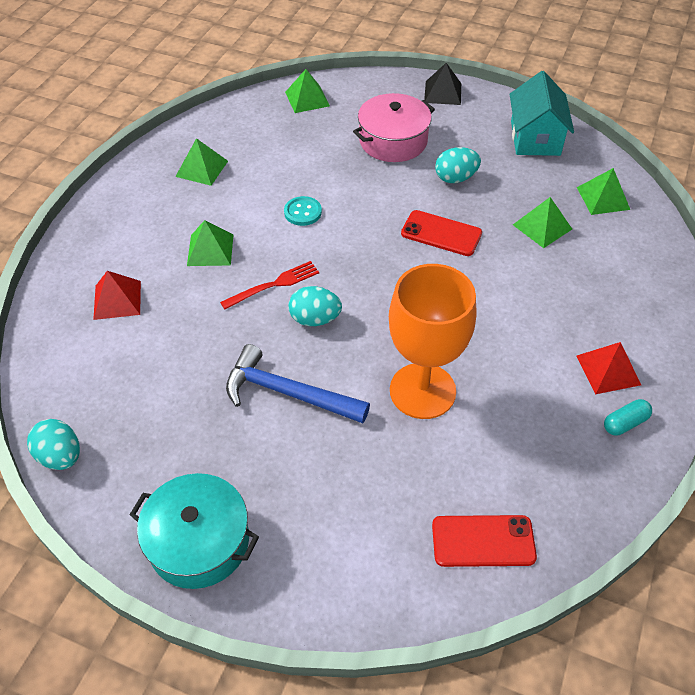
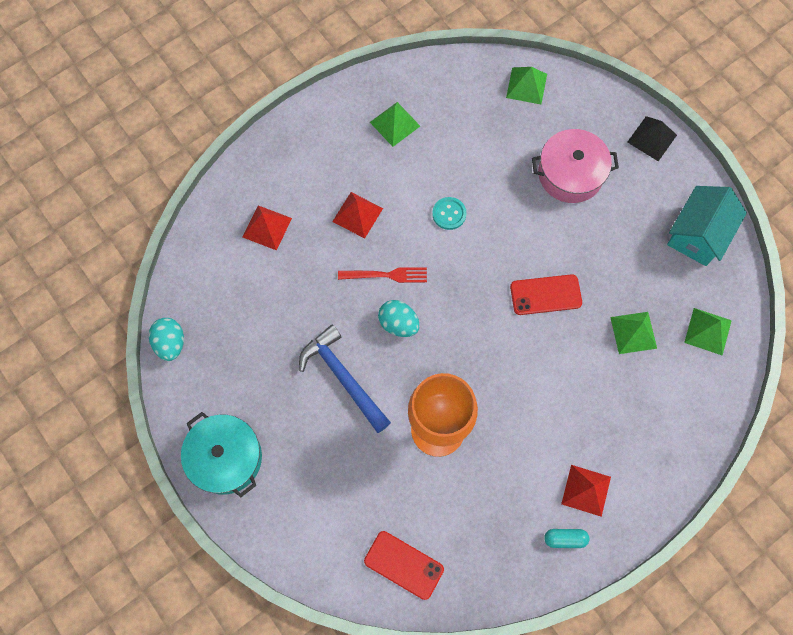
camera: 30 degrees right, 20 degrees up
(210, 250) = (357, 215): green pyramid -> red pyramid
(441, 233) = (545, 295): red phone -> red phone turned 60 degrees counterclockwise
(455, 178) = (596, 243): turquoise egg -> none

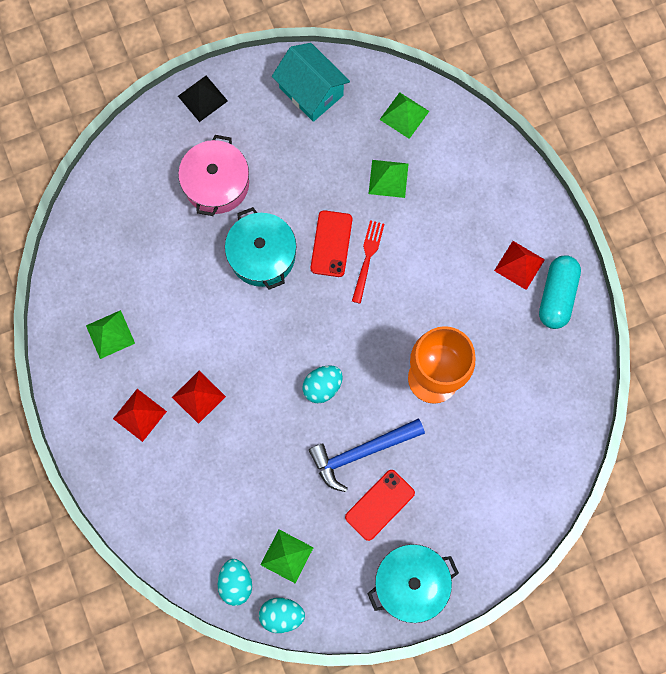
camera: 75 degrees left, 5 degrees up
(192, 294) = (236, 582): none -> turquoise egg
(267, 227) = (185, 490): red pyramid -> red pyramid (139, 415)
(387, 275) = (270, 384): red fork -> red fork (367, 258)
(404, 565) = (547, 441): red phone -> red phone (379, 505)
(449, 214) = (224, 308): turquoise button -> none
(513, 234) = (262, 255): none -> turquoise pot
(526, 85) = (109, 195): green pyramid -> green pyramid (287, 556)
(565, 539) = (556, 296): turquoise capsule -> turquoise capsule, size x1.89

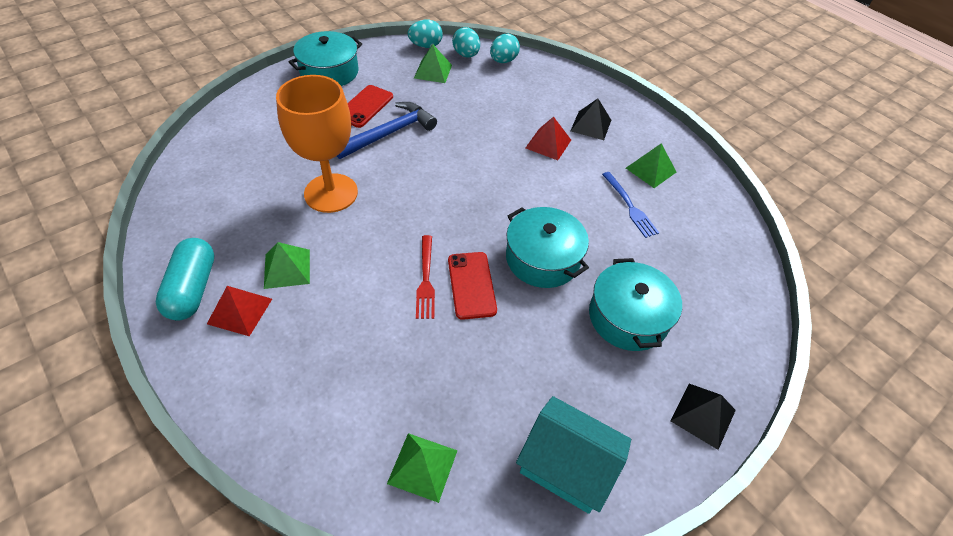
camera: 160 degrees right, 25 degrees down
(139, 415) = (591, 125): red pyramid -> black pyramid
(156, 292) = (630, 207): none -> blue fork
(216, 183) = (628, 317): pink pot -> turquoise pot
(322, 386) = (439, 168): turquoise egg -> turquoise egg (503, 61)
(388, 178) = (424, 372): green pyramid -> green pyramid (287, 268)

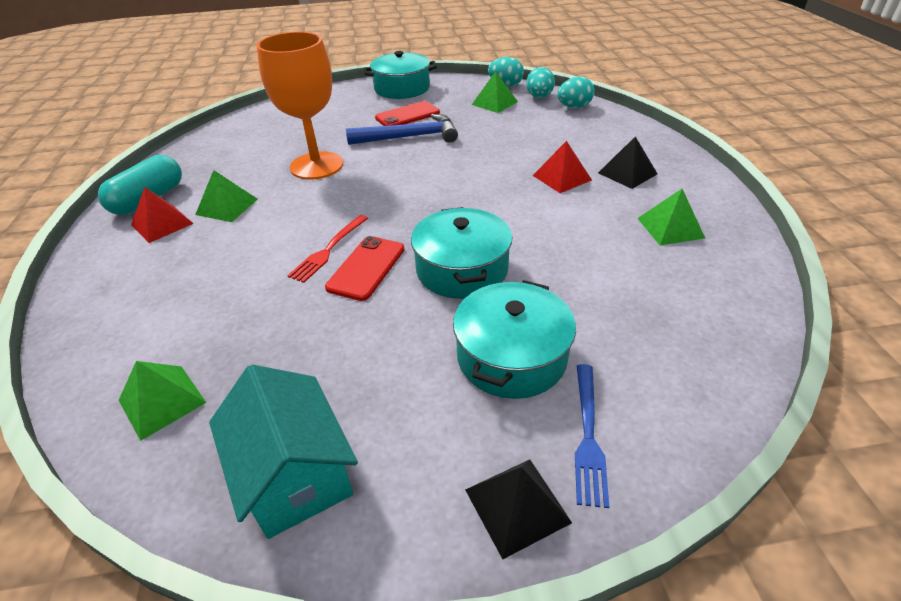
camera: 35 degrees right, 10 degrees down
(630, 207) = (611, 254): blue fork -> blue fork (588, 437)

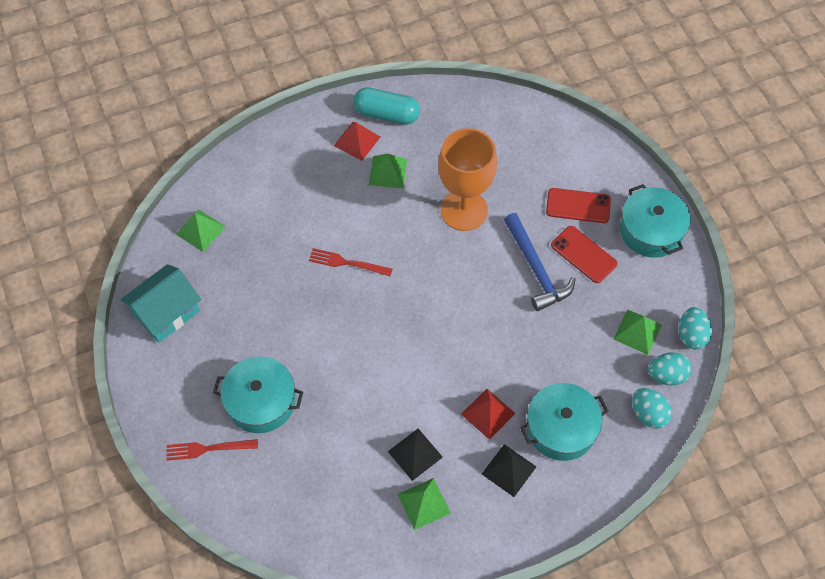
camera: 75 degrees right, 20 degrees up
(366, 268) = (331, 294): red phone -> red phone (578, 206)
(462, 269) = (340, 357): turquoise pot -> turquoise pot (561, 428)
(517, 505) = (162, 418): black pyramid -> black pyramid (415, 454)
(588, 437) = (207, 449): blue fork -> red fork

